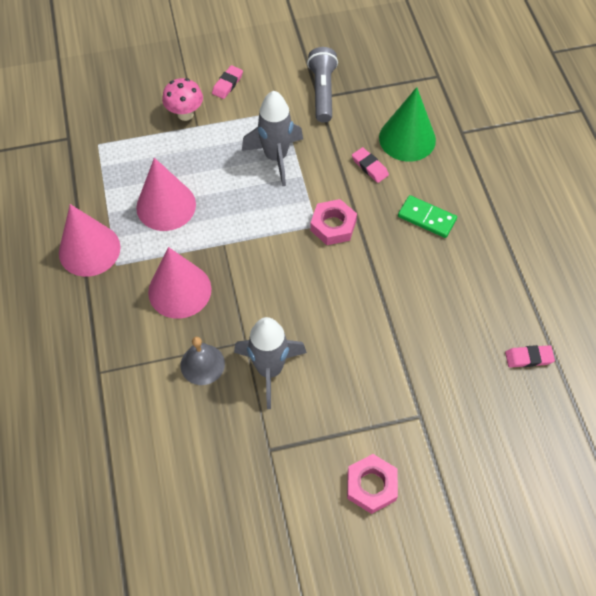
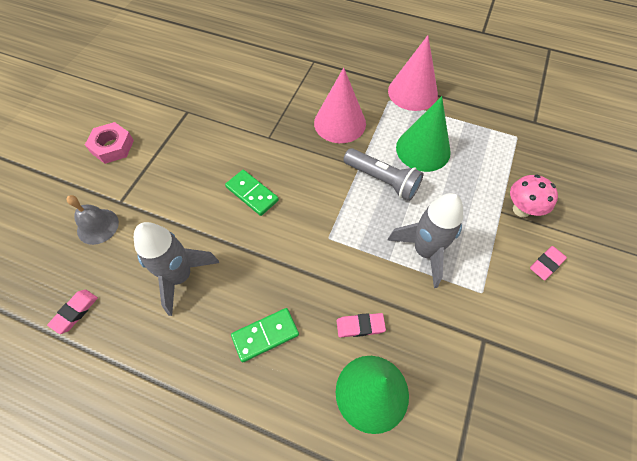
camera: 125 degrees right, 0 degrees up
(166, 206) = (423, 149): pink cone -> green cone
(202, 364) = (273, 108): grey bell -> grey bell (98, 226)
(227, 84) = (546, 264): pink eraser -> pink eraser turned 75 degrees clockwise
(269, 370) = (236, 139): grey rocket -> grey rocket (180, 276)
(320, 310) = (252, 194): none -> green domino
(322, 92) = (490, 348): grey flashlight -> grey flashlight (382, 180)
(333, 226) = (318, 250): pink nut -> none

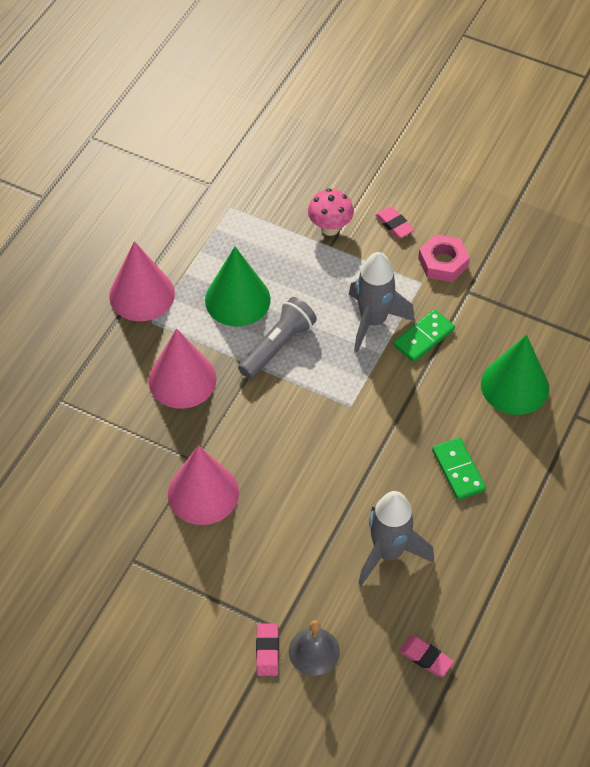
camera: 85 degrees left, 5 degrees down
(112, 147) = (185, 652): pink nut -> pink nut (443, 262)
(240, 144) = (203, 493): none -> pink cone
(252, 194) = (282, 480): green domino -> green domino (423, 337)
(360, 326) = (451, 388): pink eraser -> pink eraser (267, 651)

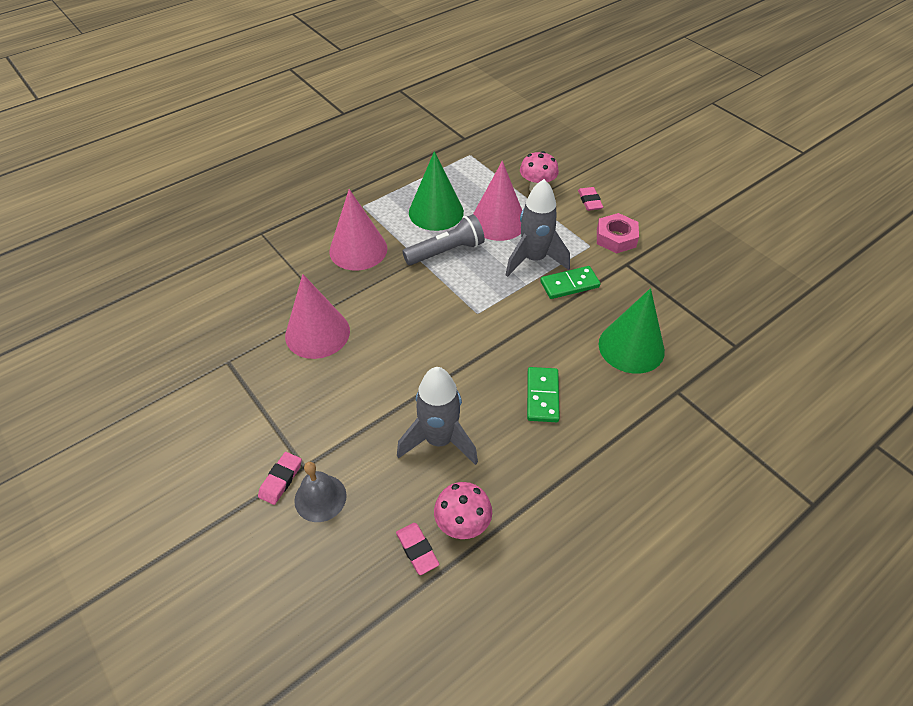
camera: 25 degrees right, 5 degrees down
(142, 294) = (368, 187): pink cone -> pink cone (498, 221)
(452, 620) = (462, 525): none -> pink mushroom

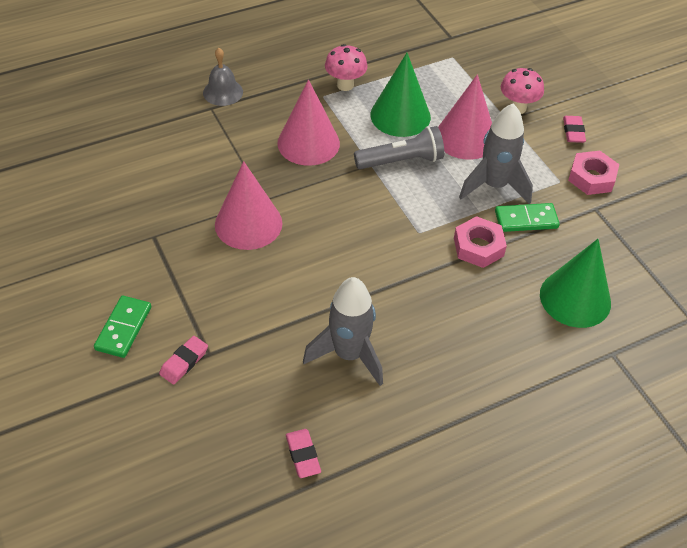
camera: 10 degrees right, 0 degrees up
(320, 498) = (219, 387): grey bell -> grey bell (223, 92)
(462, 525) = (353, 441): pink mushroom -> pink mushroom (345, 85)
(534, 316) = (478, 247): none -> pink nut
(542, 396) = (466, 331): green domino -> green domino (124, 328)

